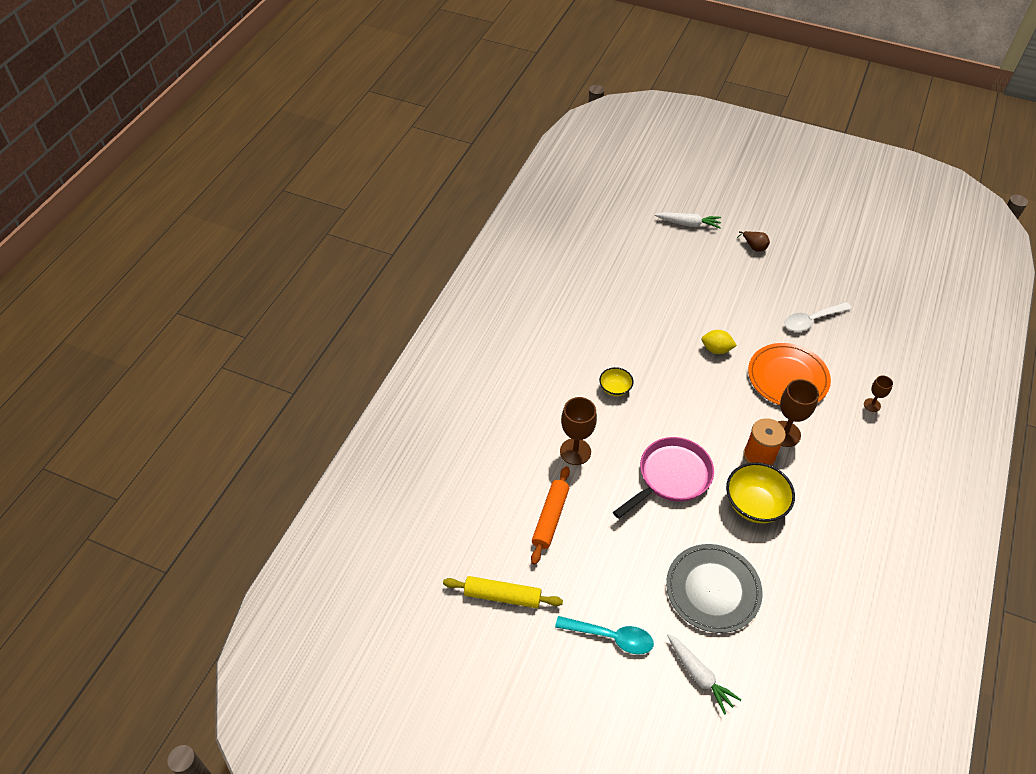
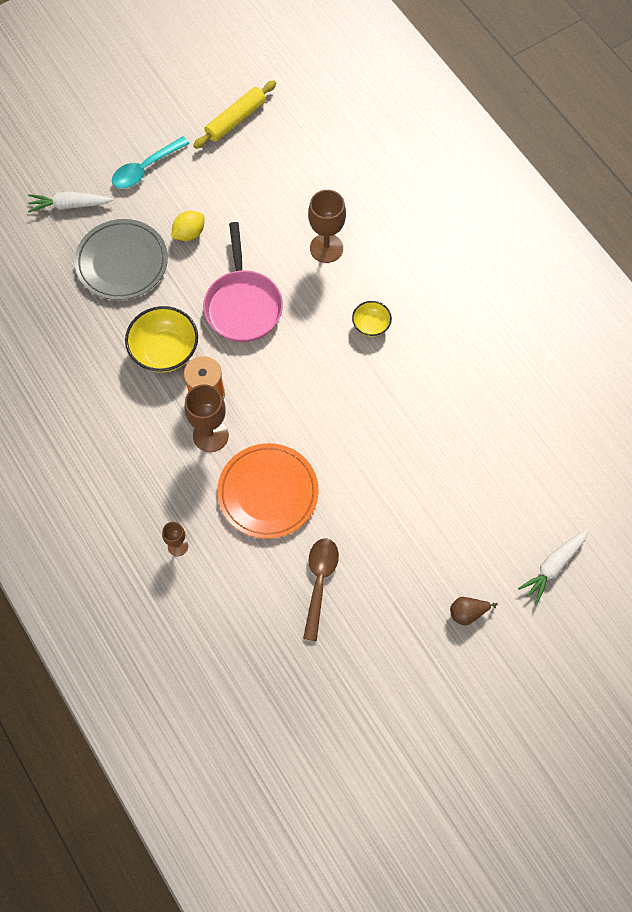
camera: 125 degrees right, 15 degrees up
(550, 518) = (276, 190): orange rolling pin -> none
(716, 349) = (351, 452): yellow lemon -> yellow lemon (189, 233)
(812, 320) = (319, 582): white spoon -> brown spoon

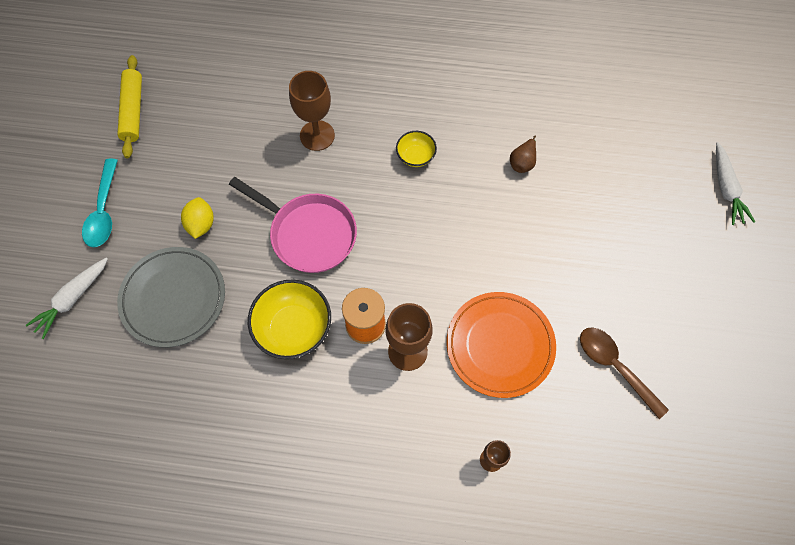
camera: 50 degrees left, 0 degrees up
(468, 613) = (723, 276): brown pear -> brown pear (522, 162)

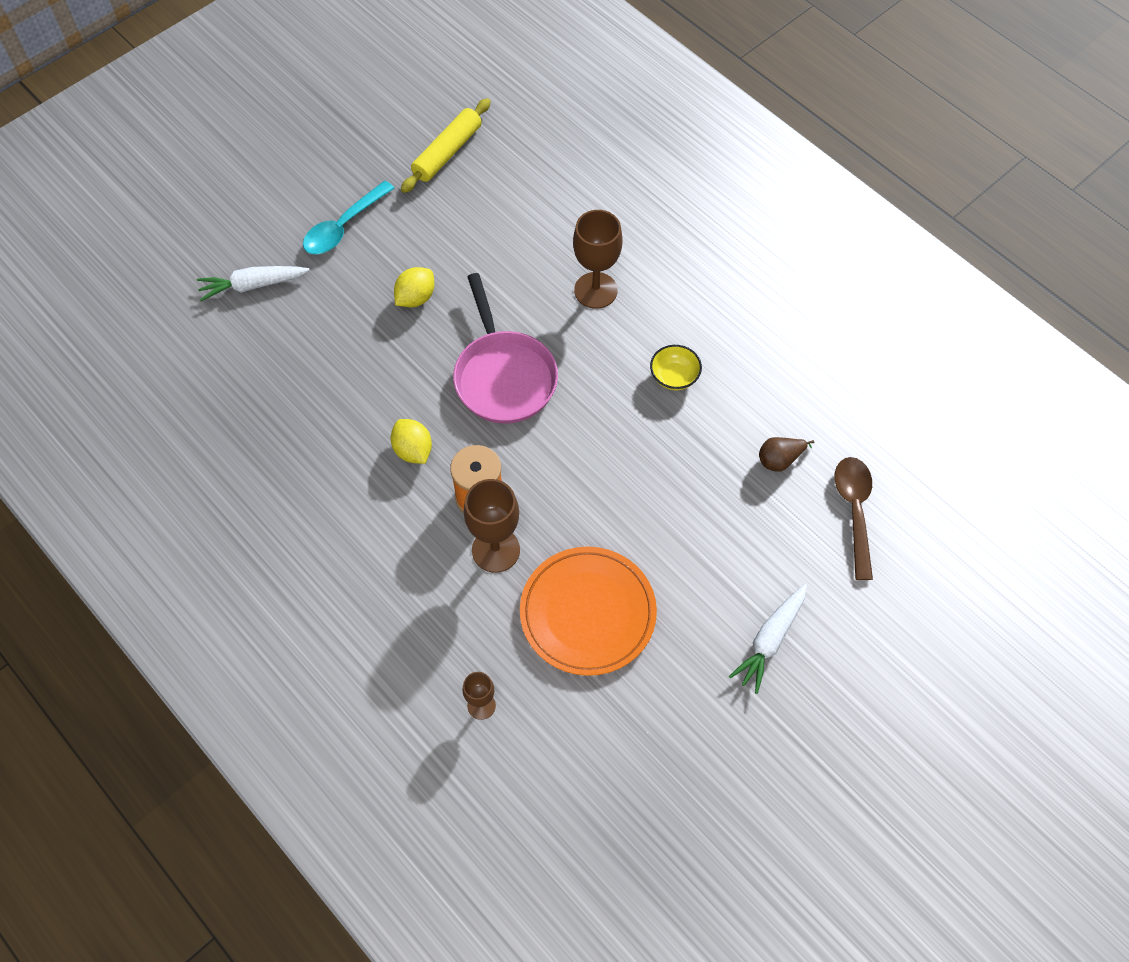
camera: 40 degrees right, 5 degrees down
(173, 298) = (335, 346): grey plate -> none
(293, 328) = (413, 450): yellow bowl -> yellow lemon
(614, 367) = (682, 722): brown spoon -> brown spoon (854, 511)
(726, 188) = (984, 648): white carrot -> white carrot (770, 640)

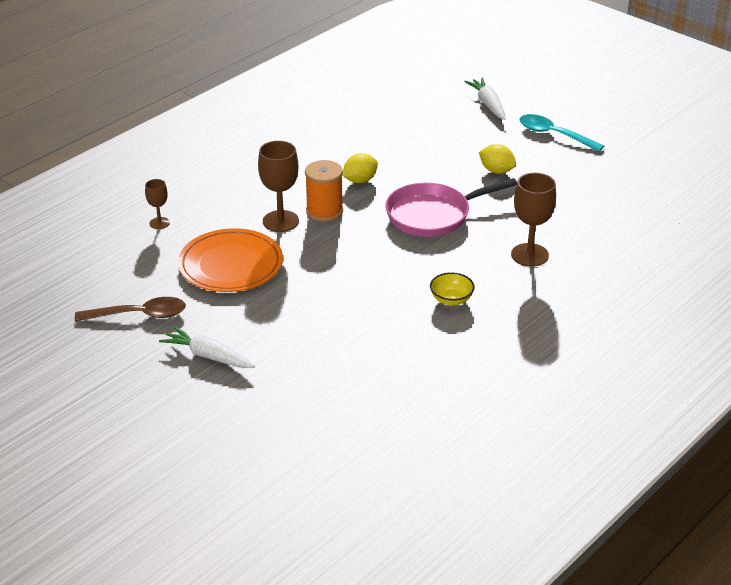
camera: 85 degrees right, 25 degrees down
(447, 152) = (648, 174): yellow rolling pin -> none
(780, 460) = (378, 360): brown pear -> none
(854, 511) = (331, 404): brown spoon -> brown spoon (139, 315)

